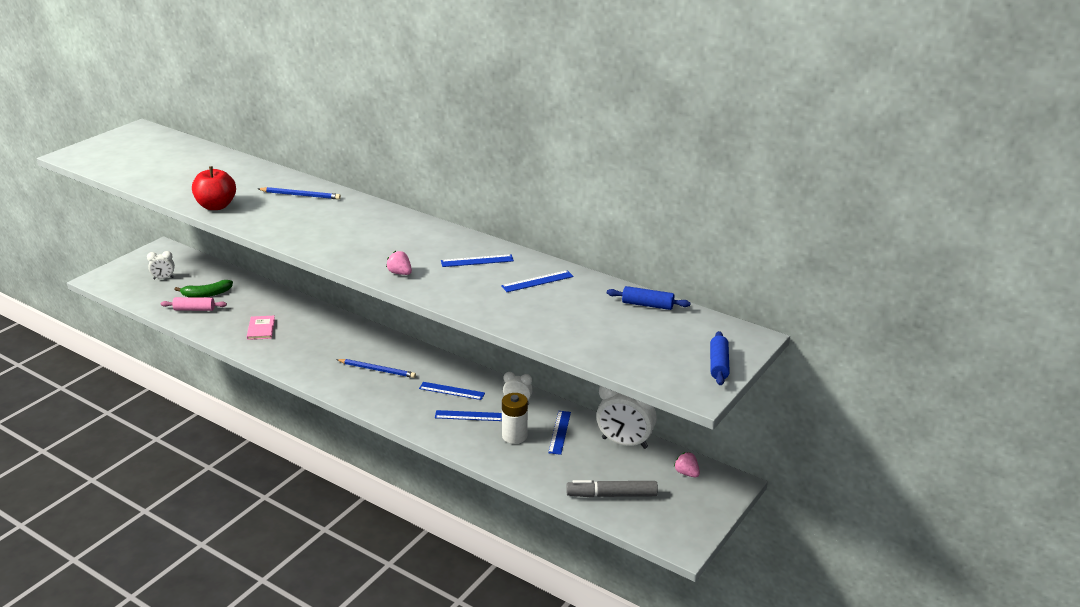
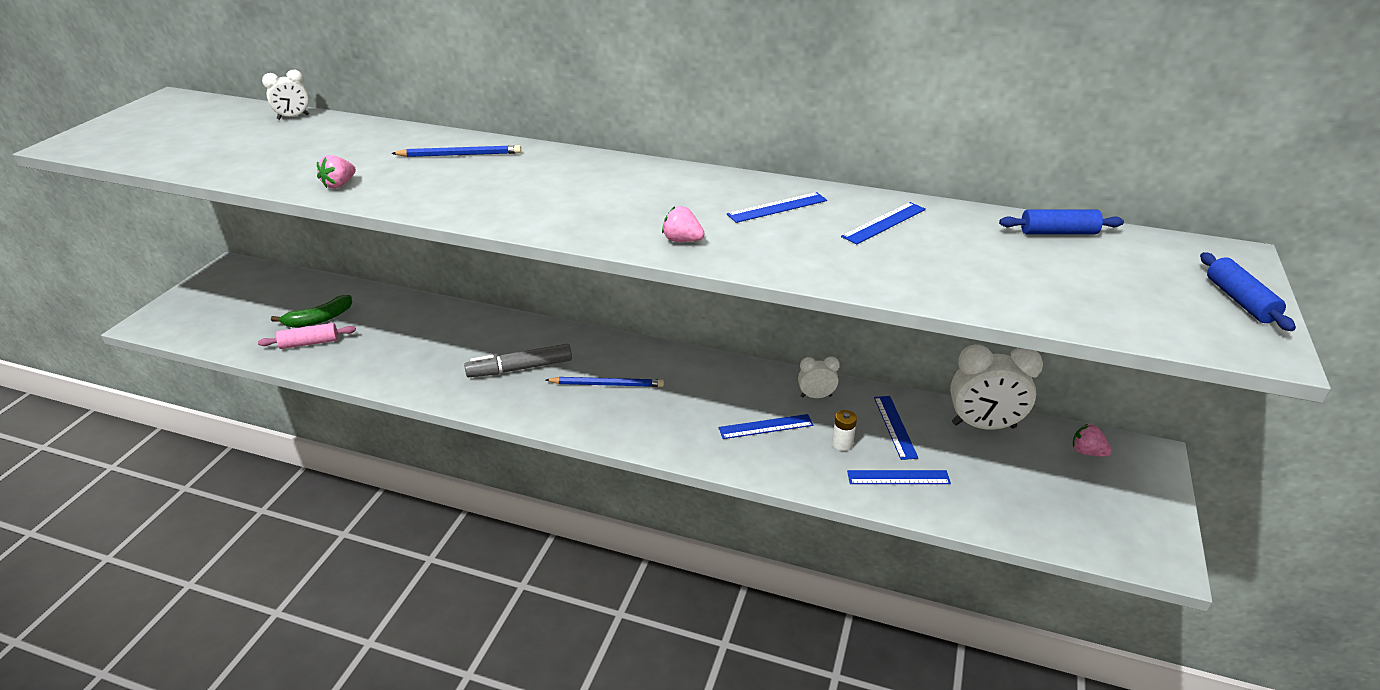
camera: 15 degrees left, 5 degrees up
(163, 278) = (247, 307): white clock -> white clock (293, 117)
(216, 206) = (339, 185): red apple -> pink strawberry
(261, 329) = (417, 355): pink book -> none
(451, 391) = (722, 396): blue ruler -> blue ruler (898, 477)
(514, 436) = (842, 444): white battery -> white battery, size x0.59
(611, 495) = (1021, 504): grey marker -> grey marker (520, 368)

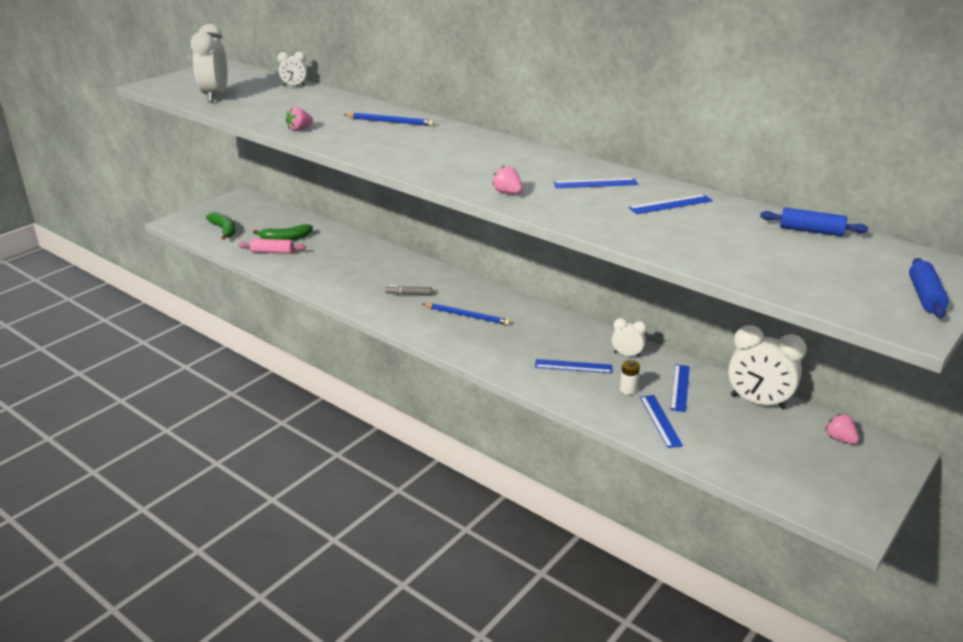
camera: 20 degrees right, 5 degrees down
(183, 149) = (215, 96): none -> white clock
(225, 322) = (224, 230): none -> green banana
(520, 368) = (409, 294): grey marker -> grey marker, size x0.56
(898, 477) = (660, 421): blue ruler -> blue ruler turned 60 degrees clockwise

